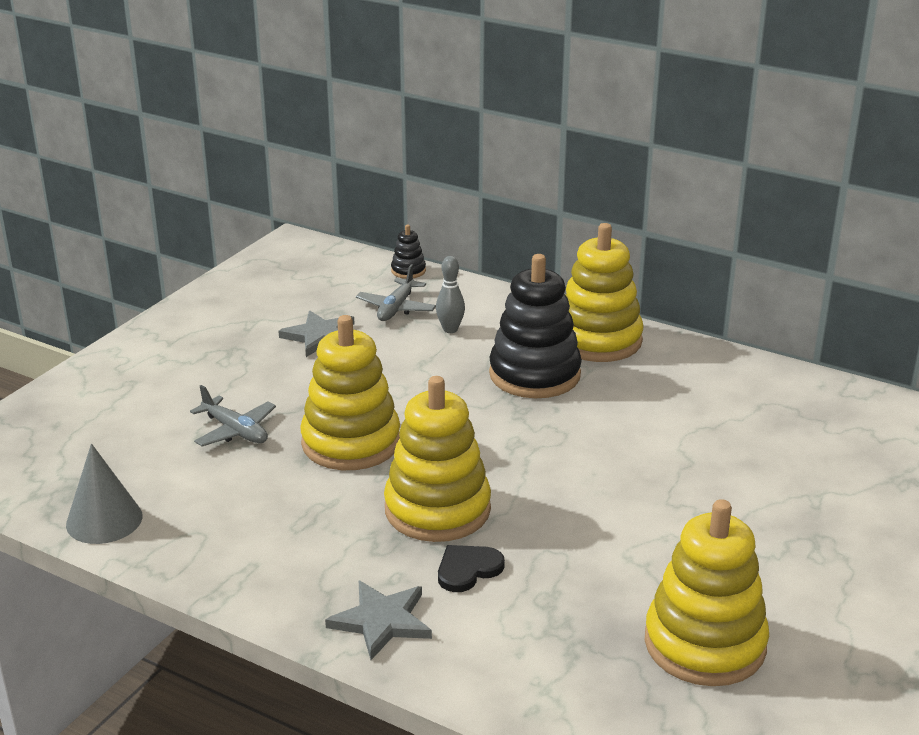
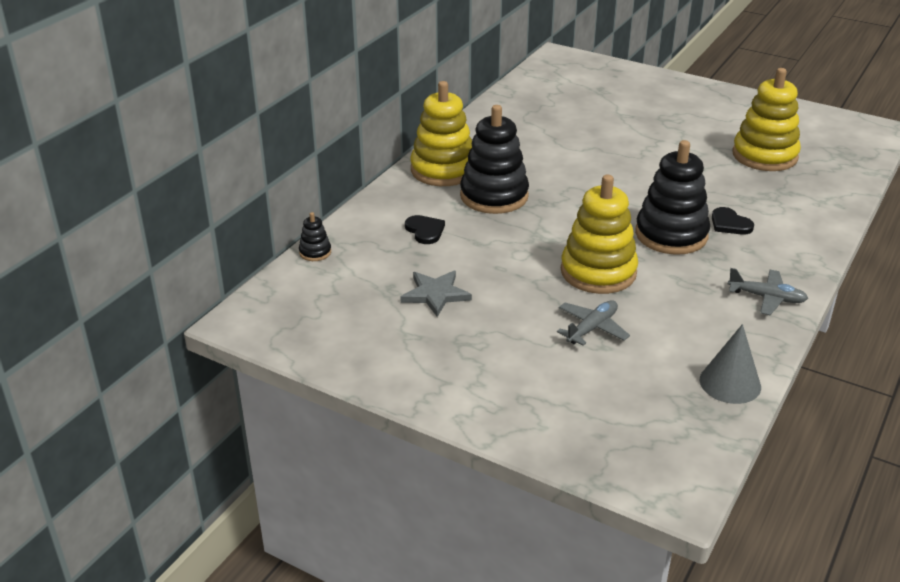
camera: 90 degrees left, 5 degrees up
(382, 621) = (791, 253): grey star -> none
(396, 308) = (386, 257): grey plane -> grey plane (766, 298)
(437, 509) = (671, 235): yellow stacking toy -> black stacking toy
(450, 329) = (425, 231): grey bowling pin -> black heart

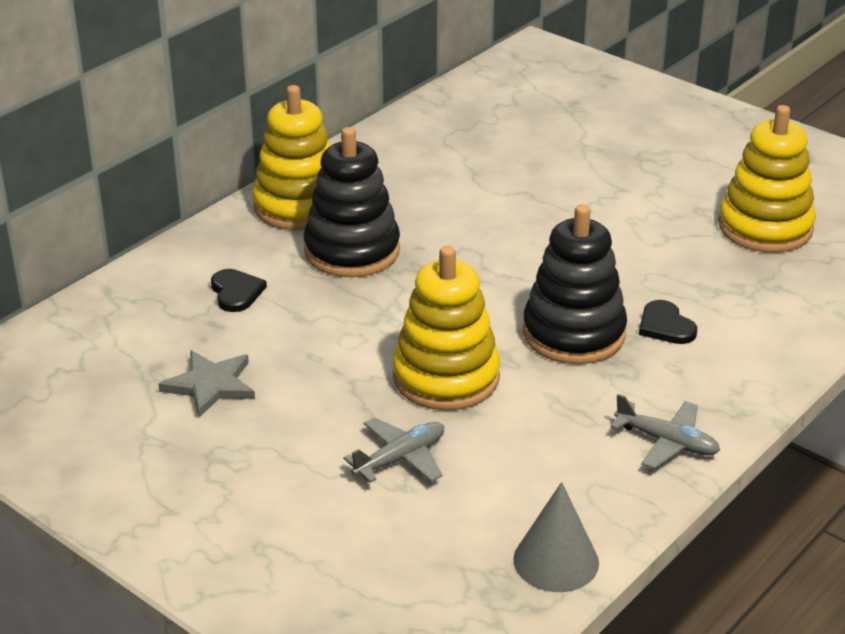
camera: 10 degrees right, 0 degrees up
(315, 252) = (78, 308): black stacking toy -> none

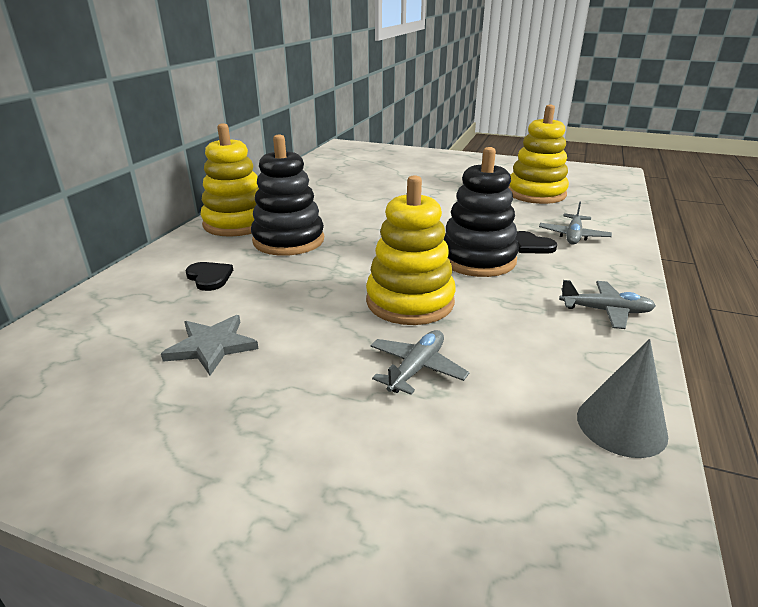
camera: 20 degrees left, 5 degrees down
(741, 321) = (573, 236): none -> grey plane

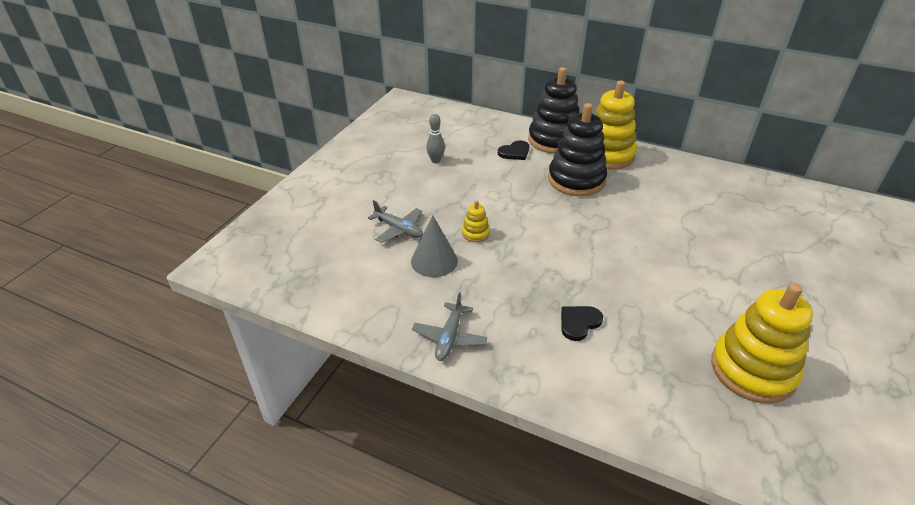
camera: 95 degrees right, 10 degrees up
(212, 346) = (436, 161): grey star -> grey bowling pin
(410, 301) = (475, 233): yellow stacking toy -> yellow stacking toy, size x0.43
(477, 259) = (545, 279): black stacking toy -> black stacking toy (554, 140)
(573, 236) = (609, 365): grey plane -> none
(621, 425) = (327, 300): grey cone -> grey cone (434, 261)

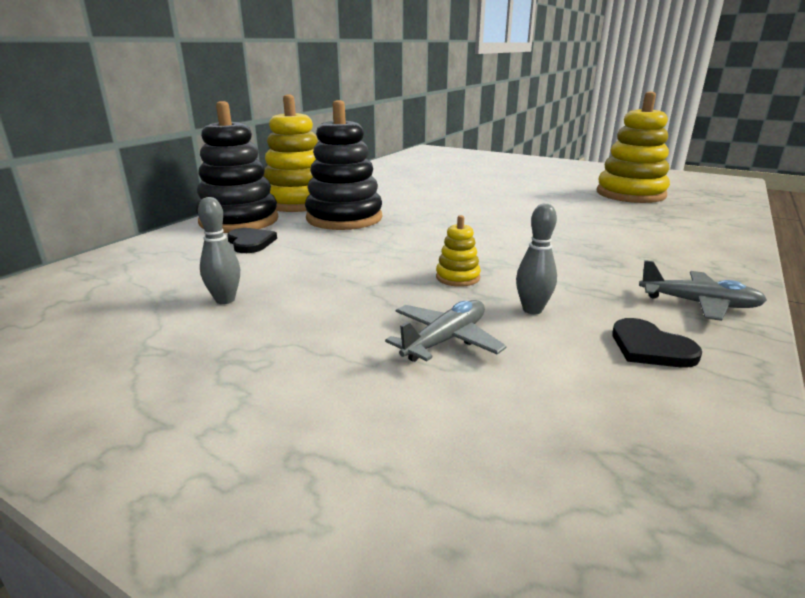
camera: 85 degrees left, 15 degrees down
(434, 261) = (532, 310): grey cone -> grey bowling pin
(579, 323) = (615, 237): black heart -> black heart (650, 347)

